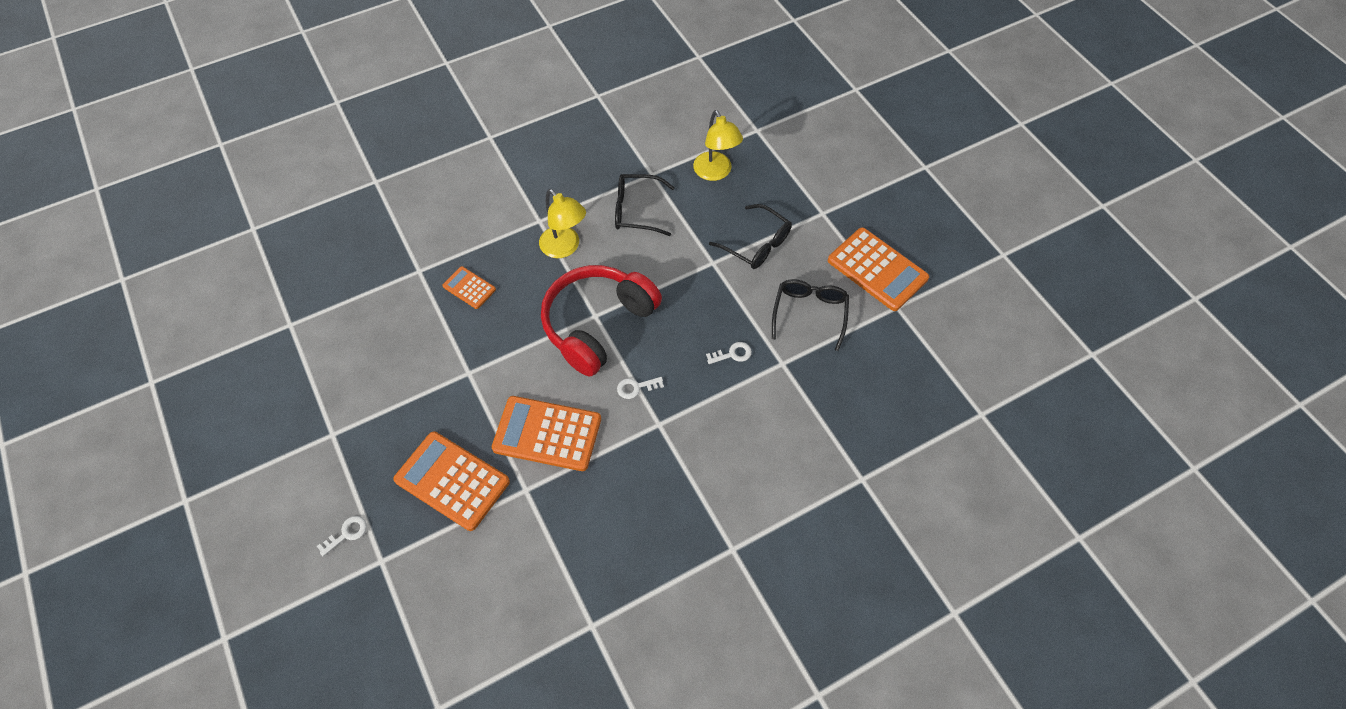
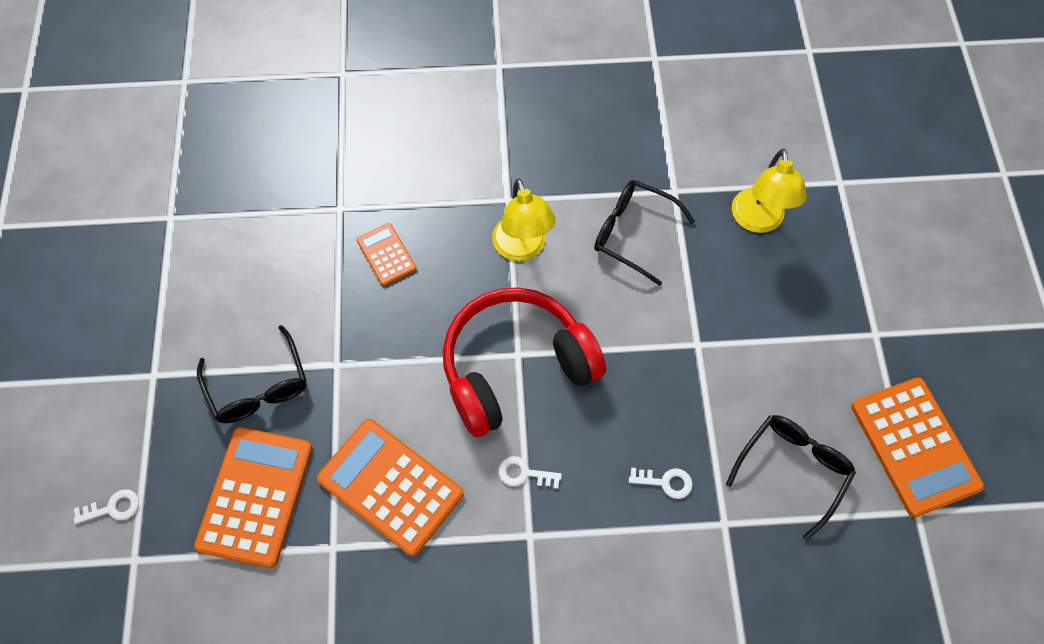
camera: 25 degrees right, 5 degrees up
(452, 481) = (256, 496): orange calculator -> orange calculator turned 45 degrees clockwise
(756, 244) = (766, 342): black glasses -> black glasses (258, 386)

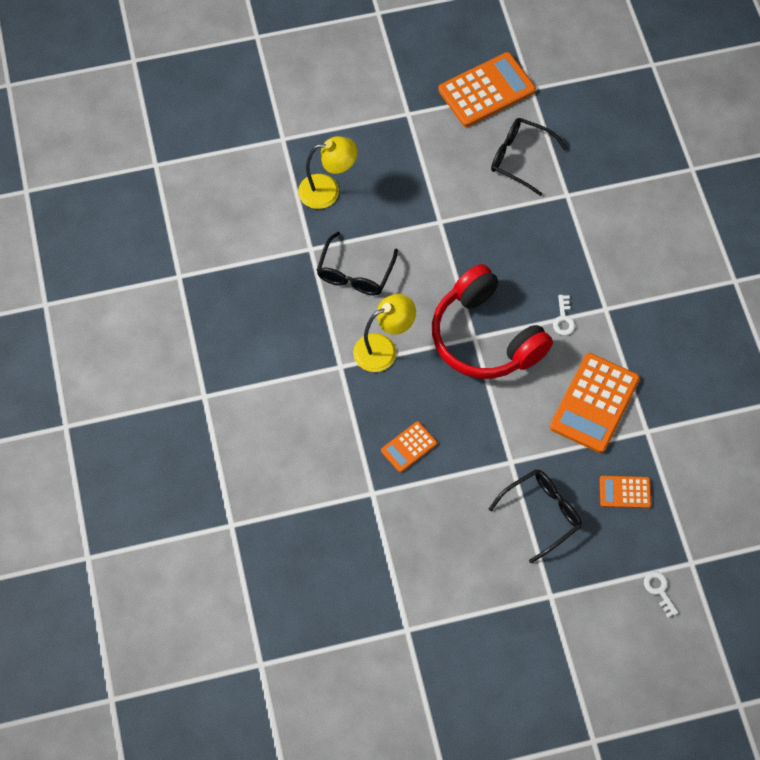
camera: 100 degrees left, 0 degrees up
(256, 496) = (625, 492): orange calculator -> orange calculator, size x0.52
(665, 482) = (547, 232): white key -> none

